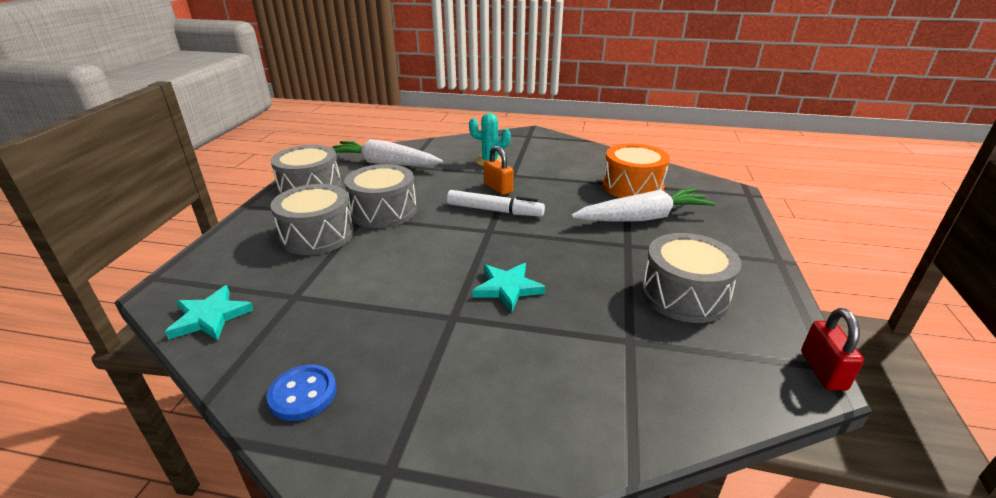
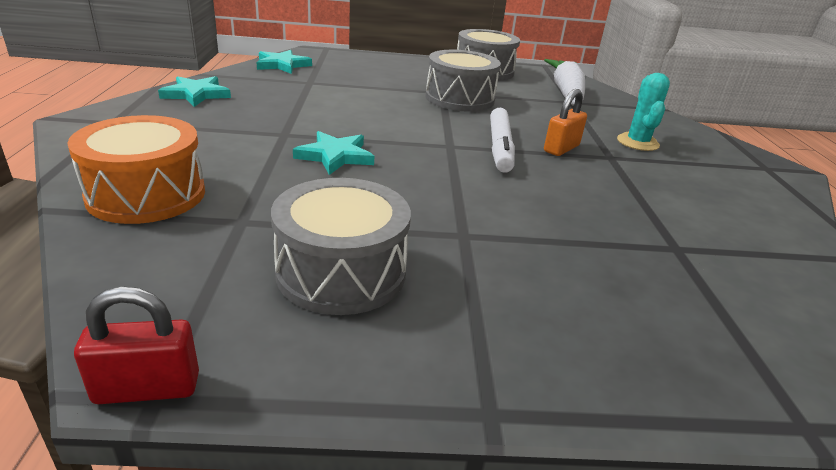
camera: 75 degrees right, 0 degrees up
(303, 394) = (196, 94): blue button -> turquoise star
(317, 235) = (401, 80): grey drum -> none
(632, 186) = (674, 254): orange drum -> orange drum (147, 194)
(642, 218) = (559, 255): white carrot -> none

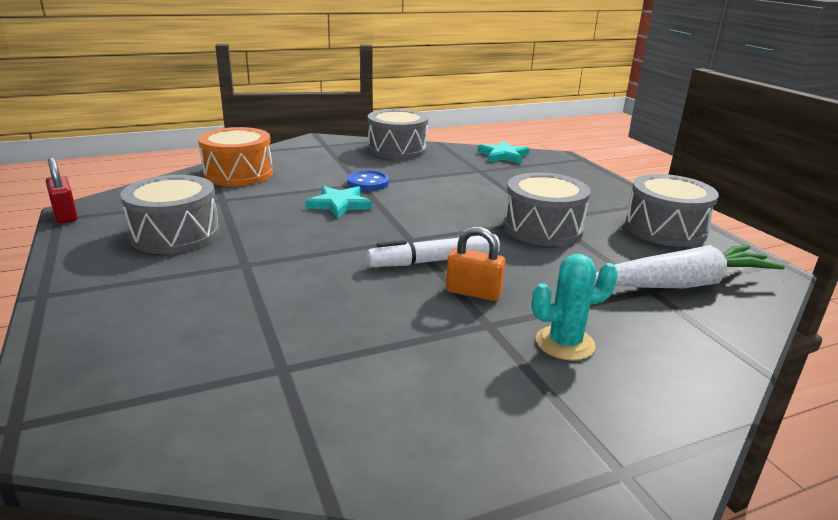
camera: 70 degrees right, 5 degrees down
(196, 94) = (397, 149): turquoise star -> grey drum
(286, 130) = (368, 183): none -> blue button

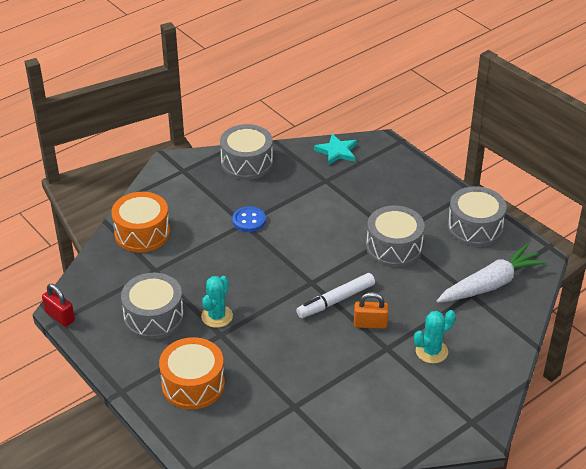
camera: 15 degrees left, 15 degrees up
(150, 308) = (193, 384): none -> orange drum
(257, 247) = (217, 316): none -> turquoise cactus
(339, 204) = (243, 254): turquoise star -> none

